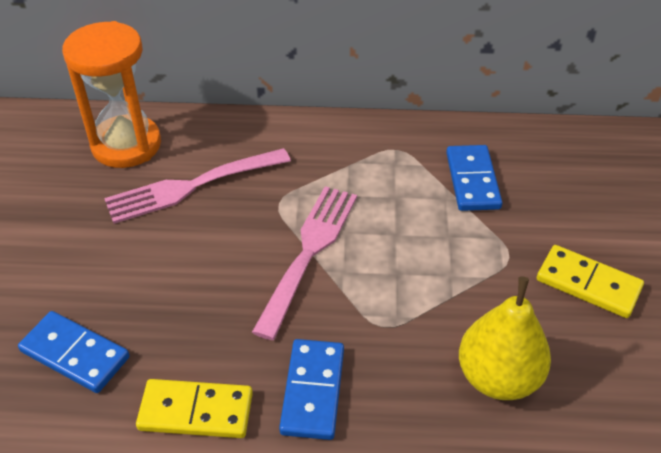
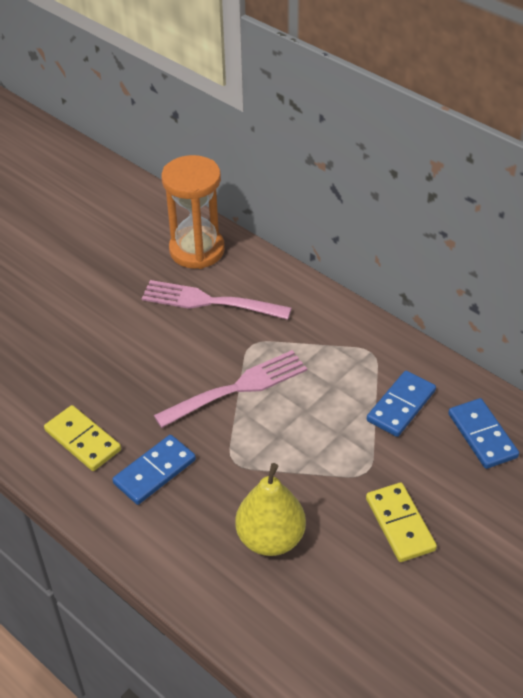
camera: 40 degrees right, 0 degrees up
(75, 354) = (51, 367): blue domino -> blue domino (482, 435)

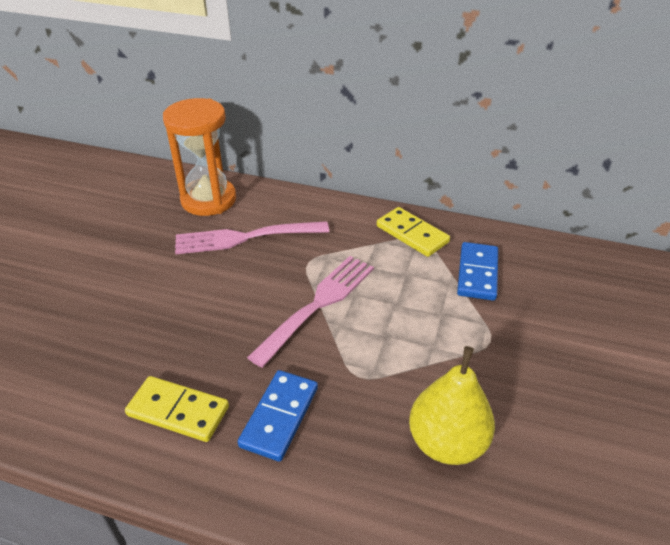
camera: 25 degrees left, 5 degrees down
(400, 524) = (557, 379): yellow domino -> yellow domino (412, 234)
(482, 435) = (562, 276): blue domino -> none

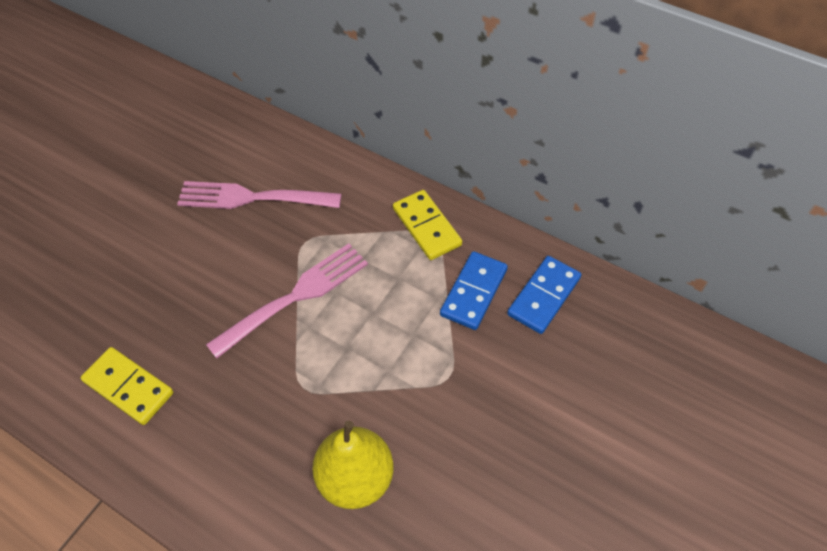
camera: 15 degrees right, 15 degrees up
(208, 200) = (232, 139): orange hourglass -> none
(280, 417) = (215, 414): blue domino -> blue domino (544, 296)

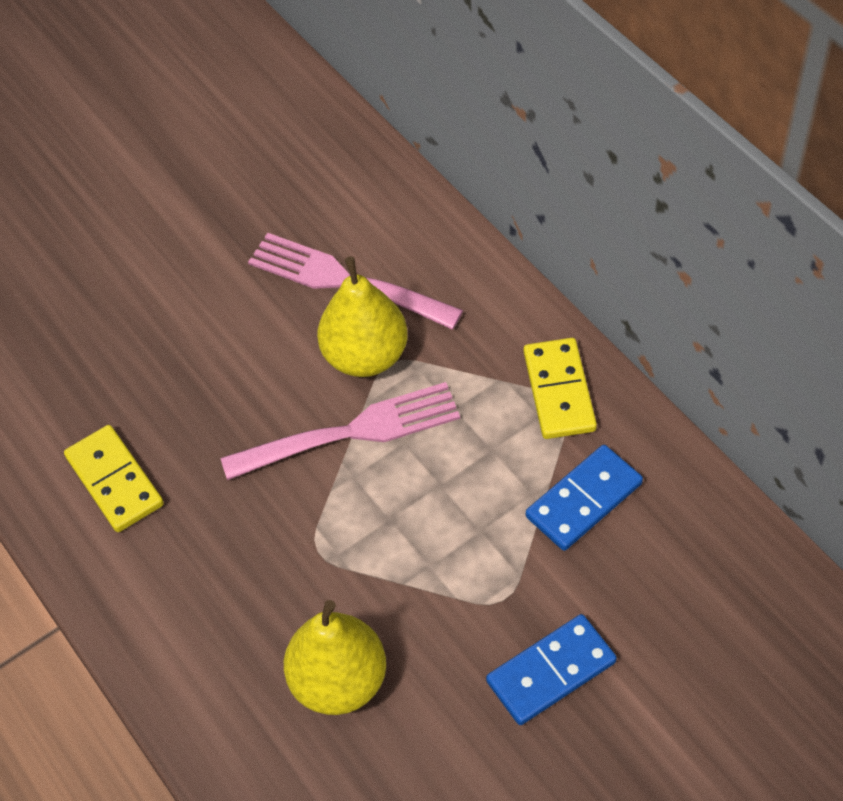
camera: 25 degrees right, 0 degrees up
(285, 242) = (365, 356): none -> yellow pear
(544, 296) = (676, 536): blue domino -> blue domino (551, 672)

